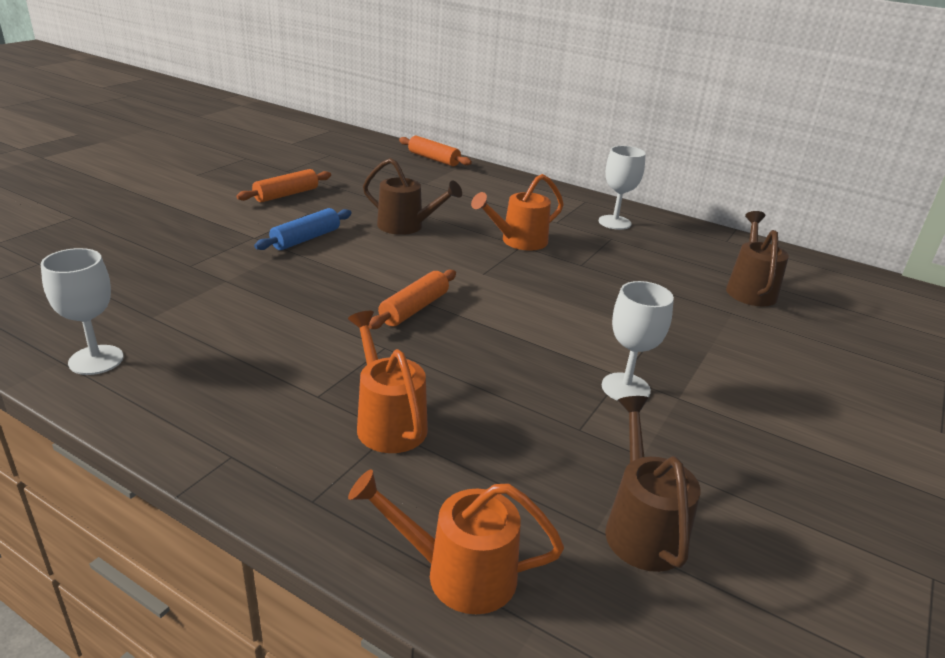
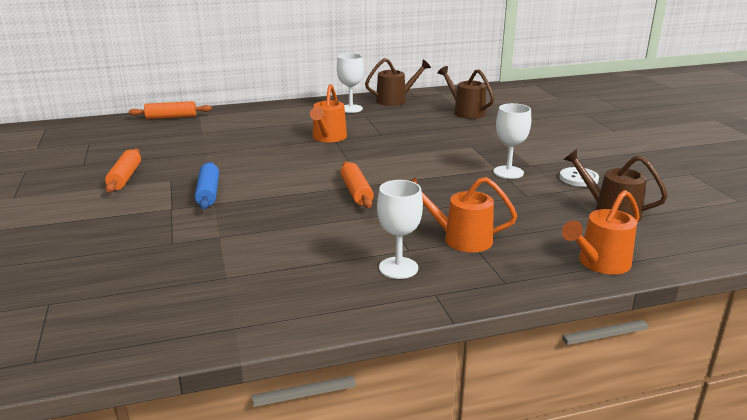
camera: 45 degrees left, 5 degrees down
(96, 360) = (255, 313): white goblet -> white goblet (398, 268)
(407, 226) = (252, 158): brown watering can -> brown watering can (395, 100)
(706, 455) = (578, 178): none -> white button

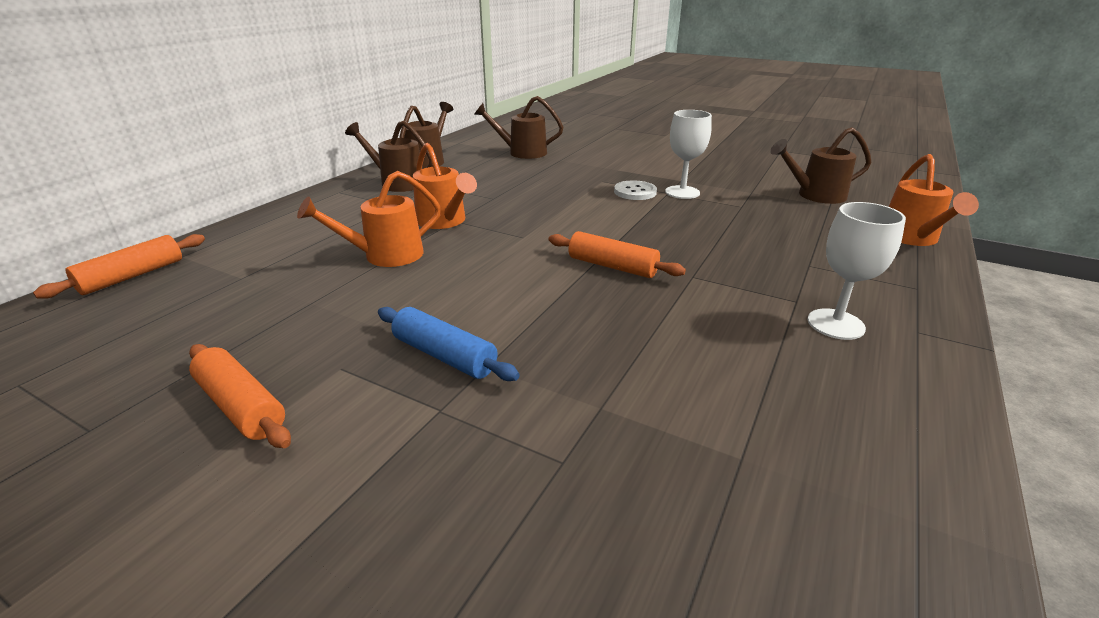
camera: 45 degrees left, 5 degrees up
(350, 109) = (397, 183): white goblet -> brown watering can
(460, 239) = (799, 267): orange watering can -> orange watering can (384, 256)
(578, 178) = (735, 178): white button -> white button (635, 192)

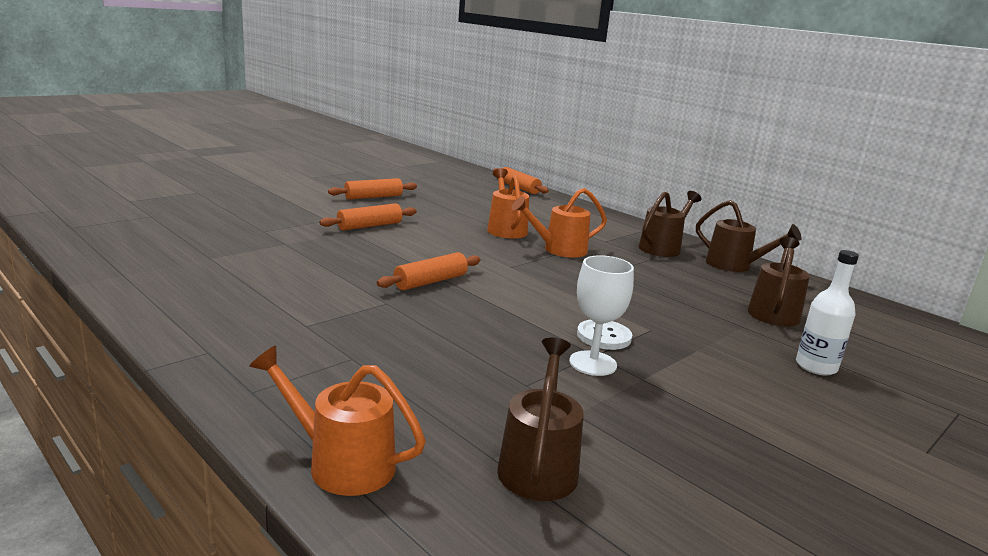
camera: 105 degrees right, 10 degrees down
(444, 355) = (369, 226): blue rolling pin -> orange rolling pin
(600, 147) = (816, 366): none -> white bottle
(835, 324) = (260, 325): white goblet -> none

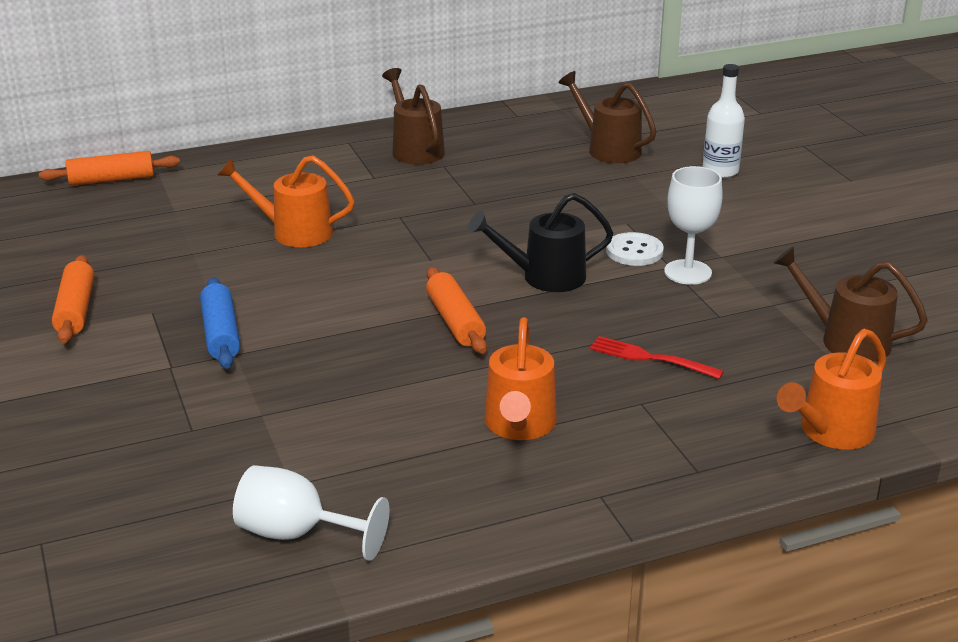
camera: 65 degrees left, 10 degrees up
(157, 264) = (297, 534): none -> white goblet
(369, 226) = (221, 334): orange rolling pin -> blue rolling pin
(427, 356) = (649, 358): none -> red fork
(522, 305) = (544, 277): none -> black watering can
(558, 250) = (389, 214): orange watering can -> orange watering can (519, 426)
(735, 266) = (487, 127): brown watering can -> none

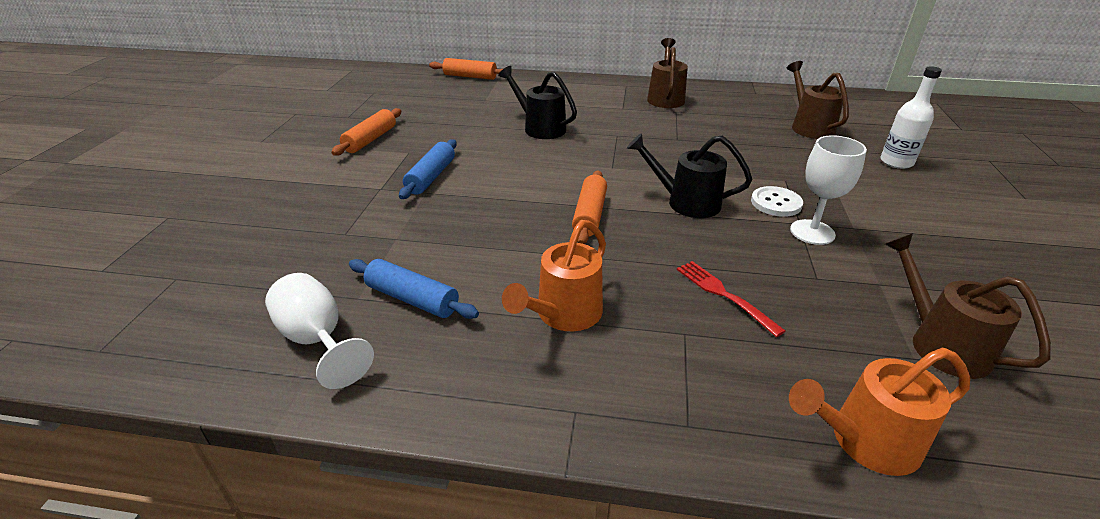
camera: 30 degrees right, 5 degrees up
(293, 232) = (539, 128): orange watering can -> black watering can
(352, 464) = (412, 299): none -> blue rolling pin

